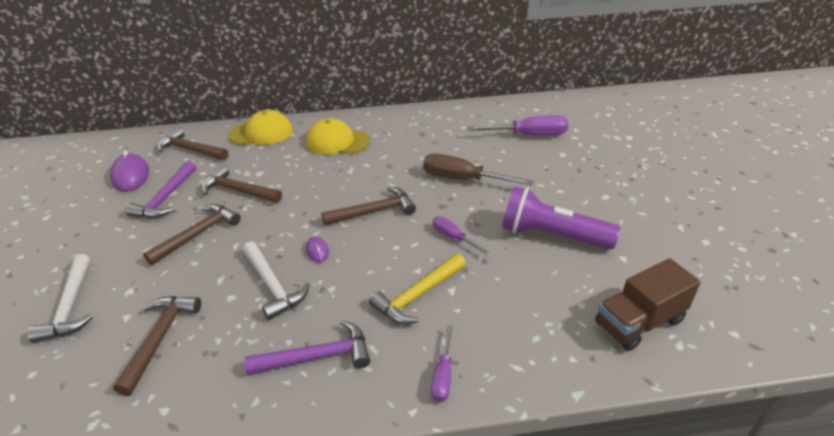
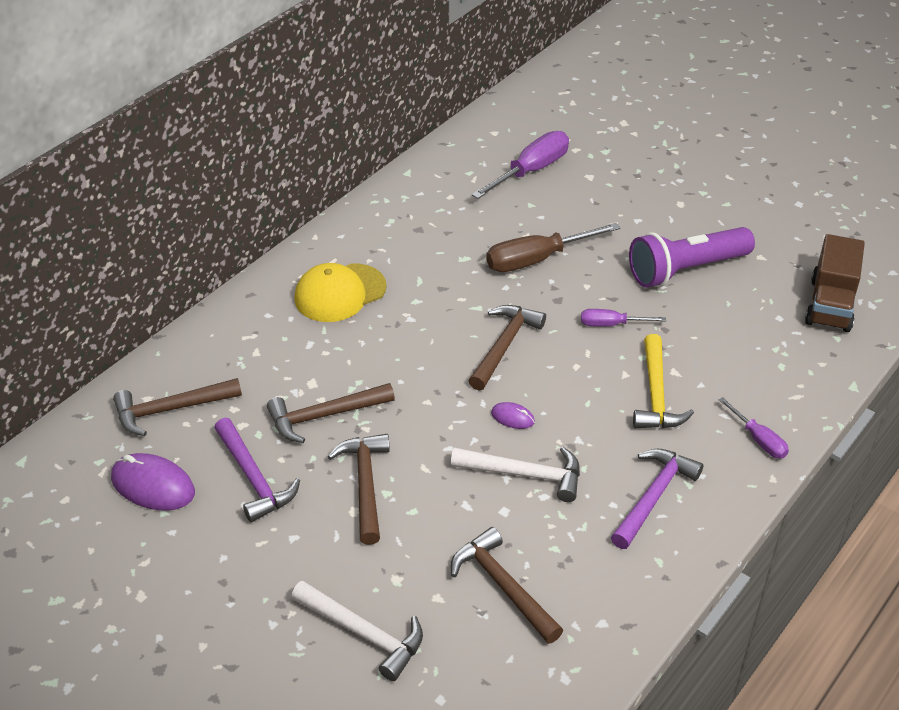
camera: 45 degrees left, 5 degrees up
(261, 133) = (225, 336): yellow cap -> none

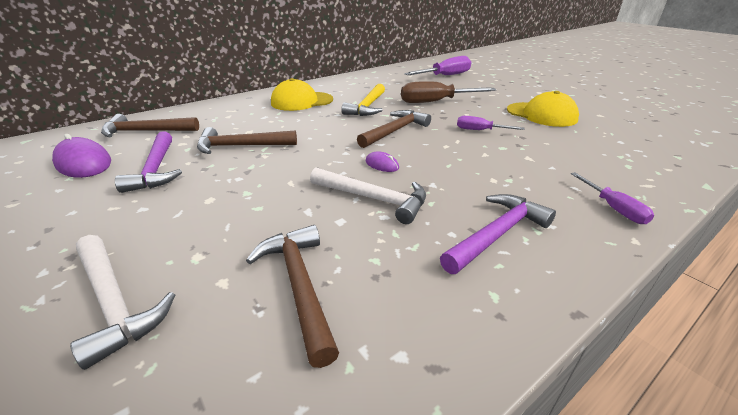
camera: 15 degrees right, 10 degrees down
(365, 485) = (234, 185): brown hammer -> none
(656, 395) = (510, 167): yellow hammer -> yellow hammer (367, 107)
(685, 270) = (541, 114): purple flashlight -> yellow cap
(830, 305) = (665, 140): brown truck -> none

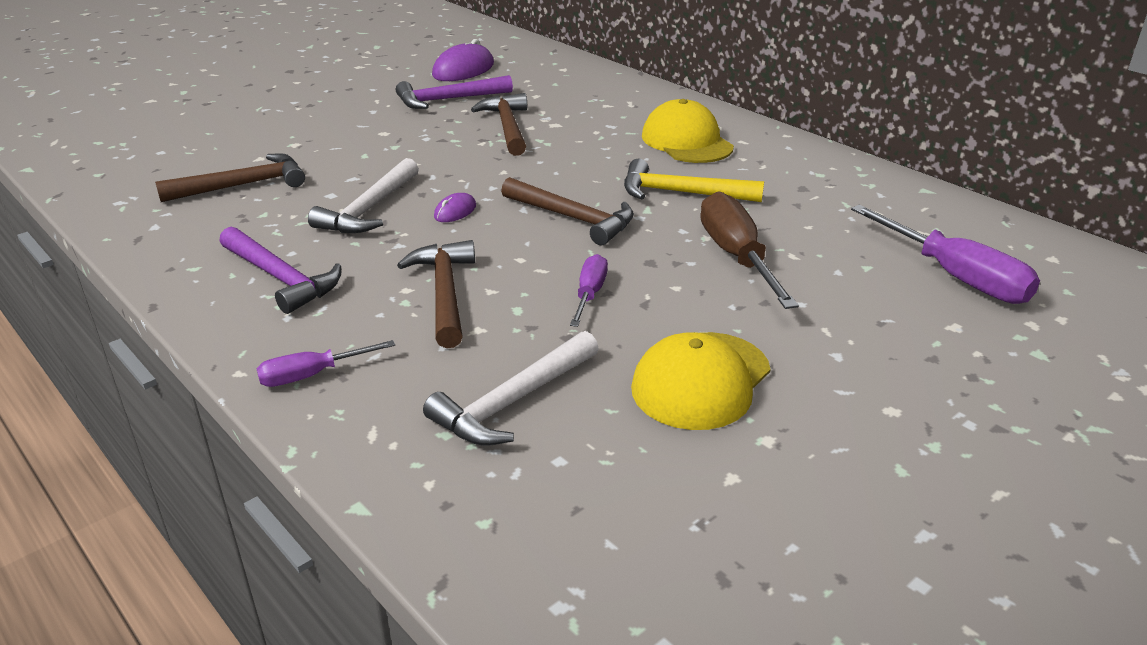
camera: 85 degrees right, 0 degrees up
(114, 302) = (252, 129): white hammer -> white hammer (513, 402)
(146, 131) = (545, 75): brown hammer -> brown hammer (444, 293)

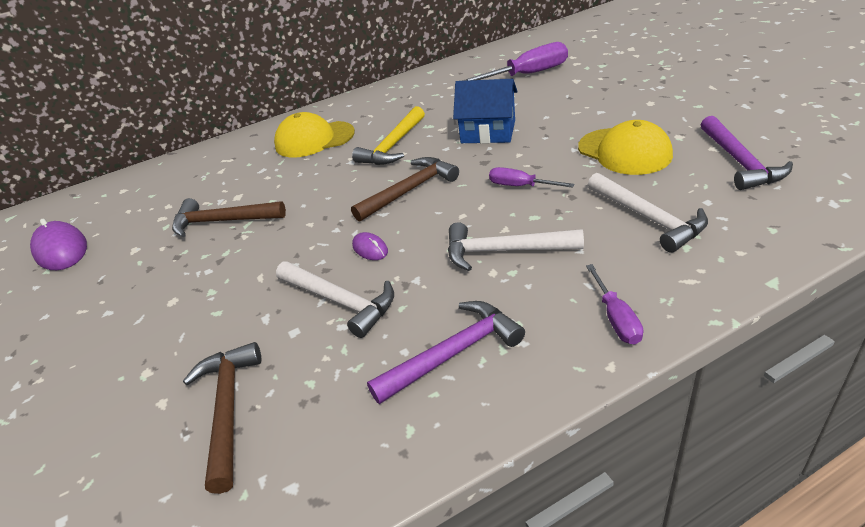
camera: 70 degrees left, 5 degrees up
(444, 293) = (504, 251): brown hammer -> white hammer
(448, 100) = (129, 258): purple hammer -> purple hammer (740, 162)
(737, 257) = (488, 132): brown screwdriver -> blue house

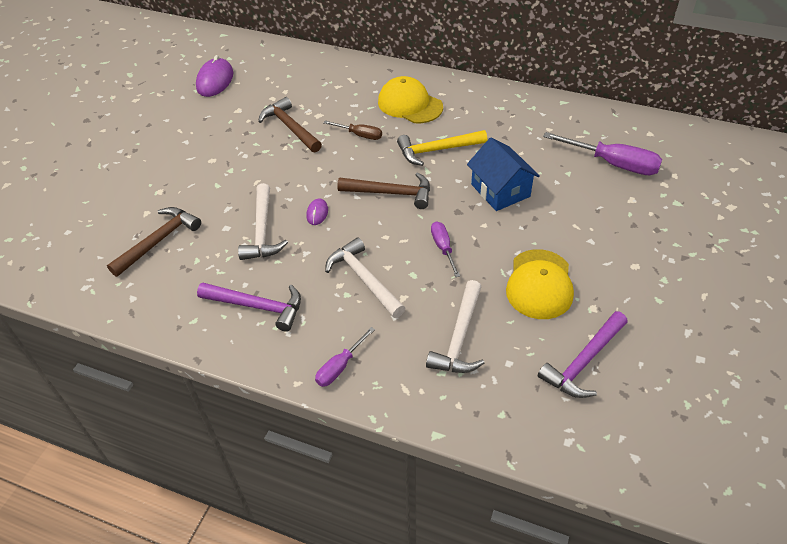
camera: 45 degrees right, 10 degrees up
(306, 181) = (360, 135): none -> brown screwdriver

